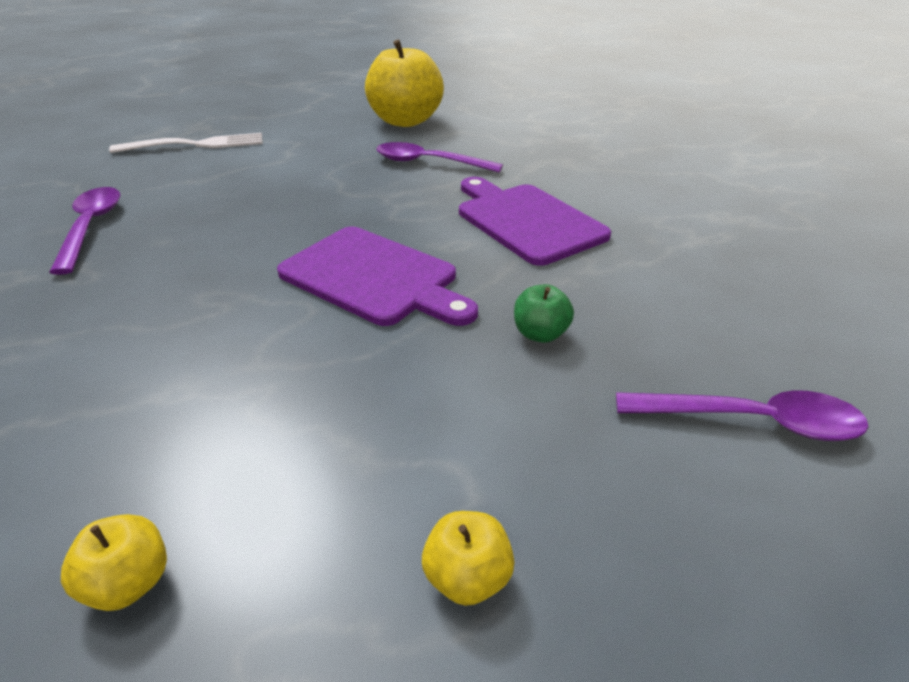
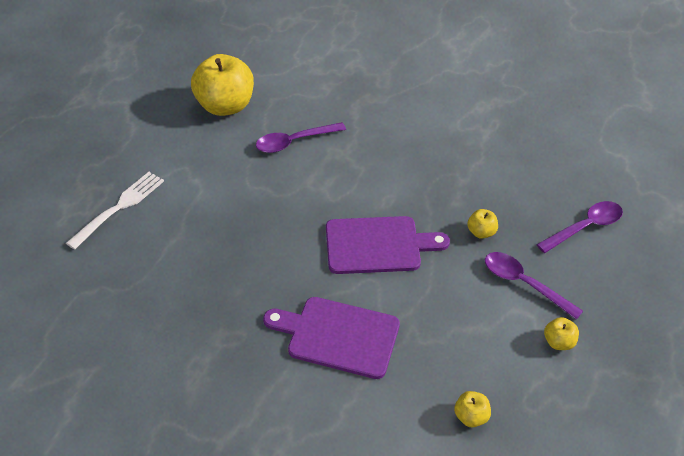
camera: 40 degrees left, 10 degrees up
(91, 227) = (180, 308): purple spoon -> purple spoon (524, 284)
(526, 221) = (401, 162): purple cutting board -> purple cutting board (338, 336)
(540, 334) = (481, 232): green apple -> yellow apple

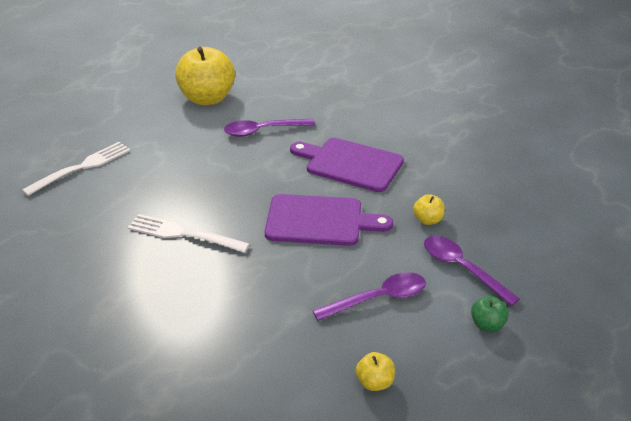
camera: 10 degrees right, 10 degrees down
(248, 276) = (183, 234): none -> white fork
(338, 336) = (256, 294): purple cutting board -> purple cutting board (350, 164)
(558, 342) = (487, 325): yellow apple -> green apple
(585, 227) = (539, 226): purple spoon -> purple spoon (378, 299)

